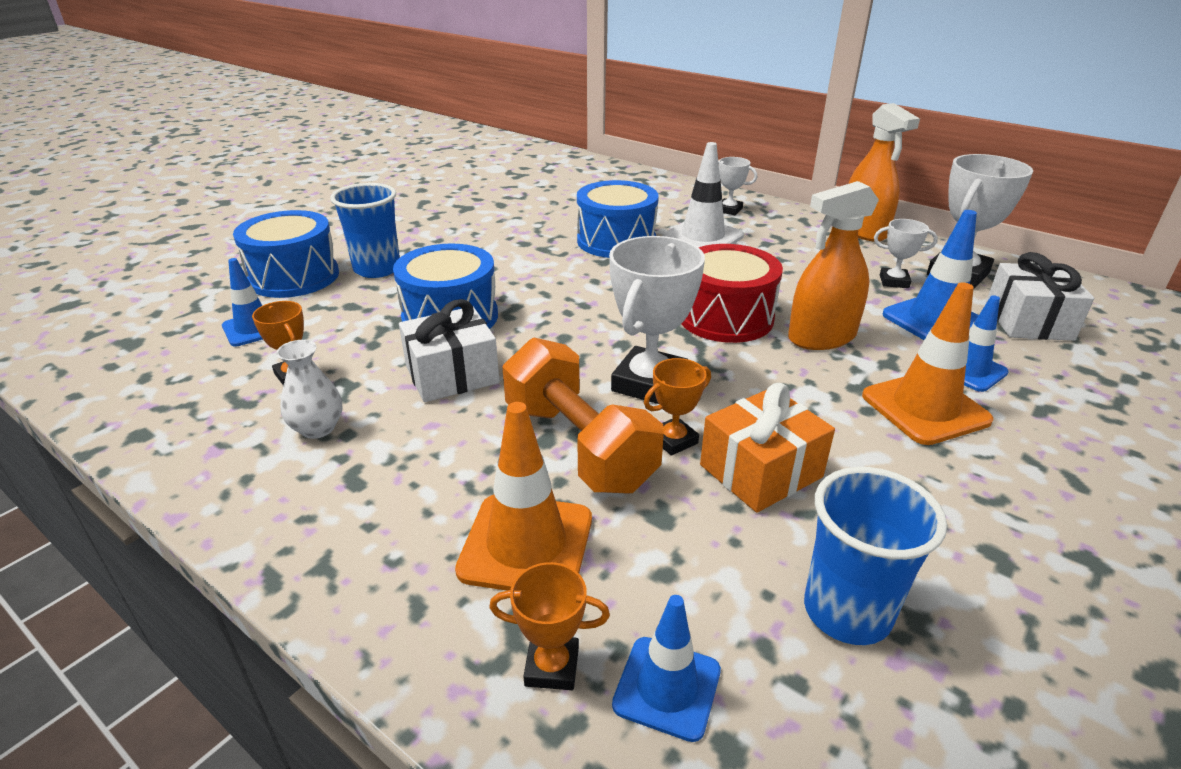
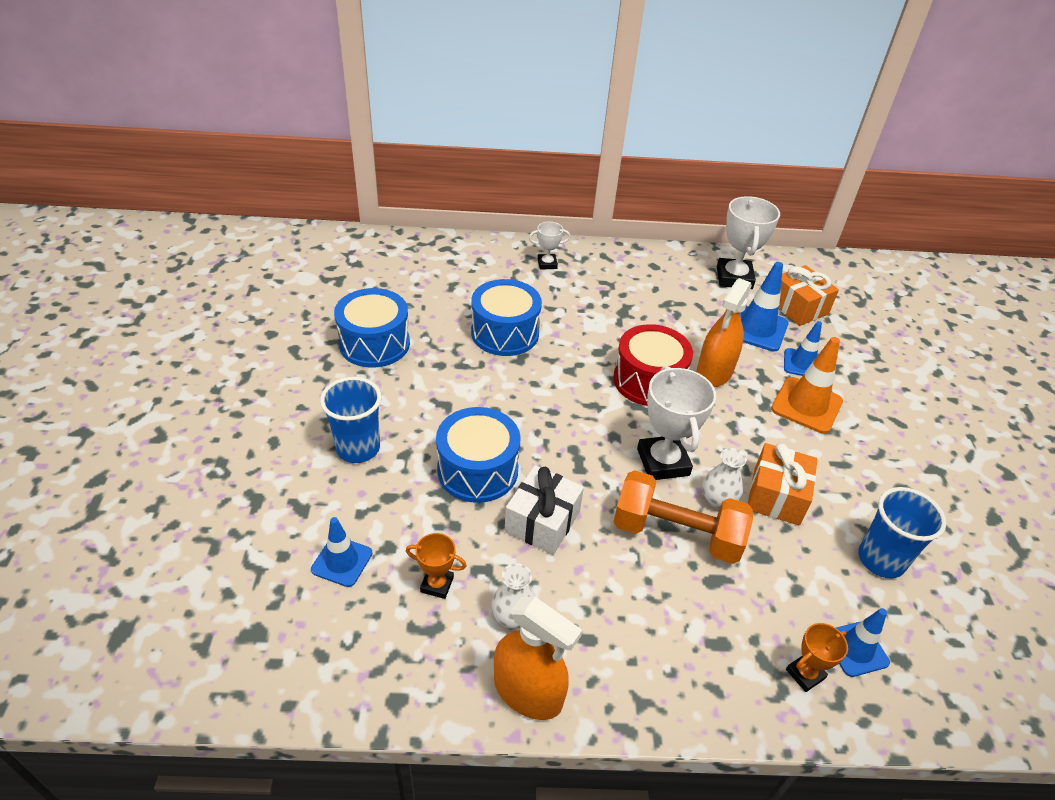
camera: 40 degrees left, 10 degrees up
(294, 277) = (298, 491): blue drum -> blue drum (374, 343)
(526, 544) = (722, 616): orange traffic cone -> none
(673, 440) = (718, 499): orange trophy -> white vase
(702, 237) = (559, 303): white traffic cone -> none
(863, 231) = (650, 254): orange spray bottle -> orange spray bottle (528, 692)
(894, 281) = (708, 301): white trophy -> none
(1028, 321) = (798, 307): white gift -> orange gift

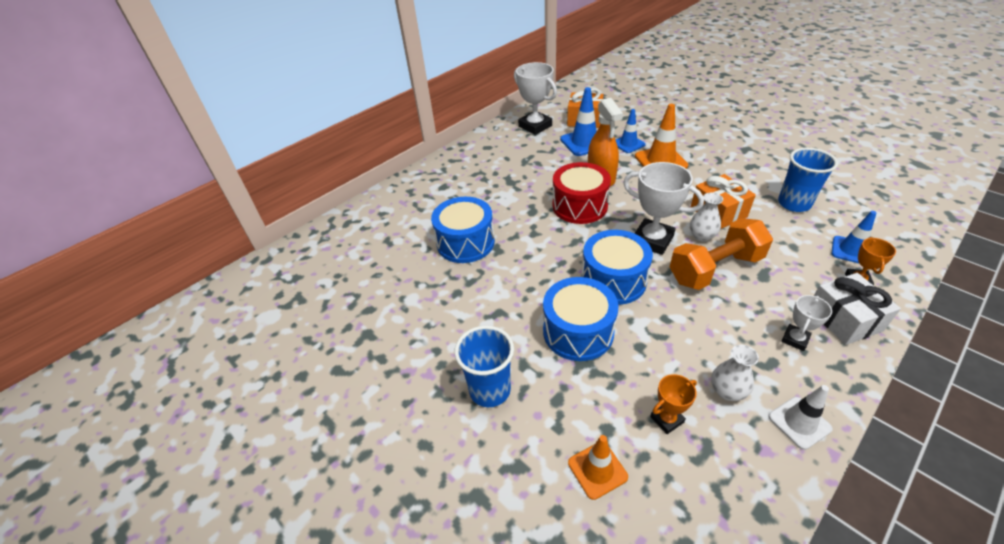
camera: 40 degrees left, 0 degrees up
(342, 561) = (597, 470): blue traffic cone -> orange traffic cone
(374, 343) = (392, 316): blue drum -> blue drum (613, 280)
(528, 692) = (799, 422): orange spray bottle -> white traffic cone
(542, 522) = (654, 325): white gift -> white gift (844, 319)
(547, 264) = (427, 187): white trophy -> white trophy (795, 339)

